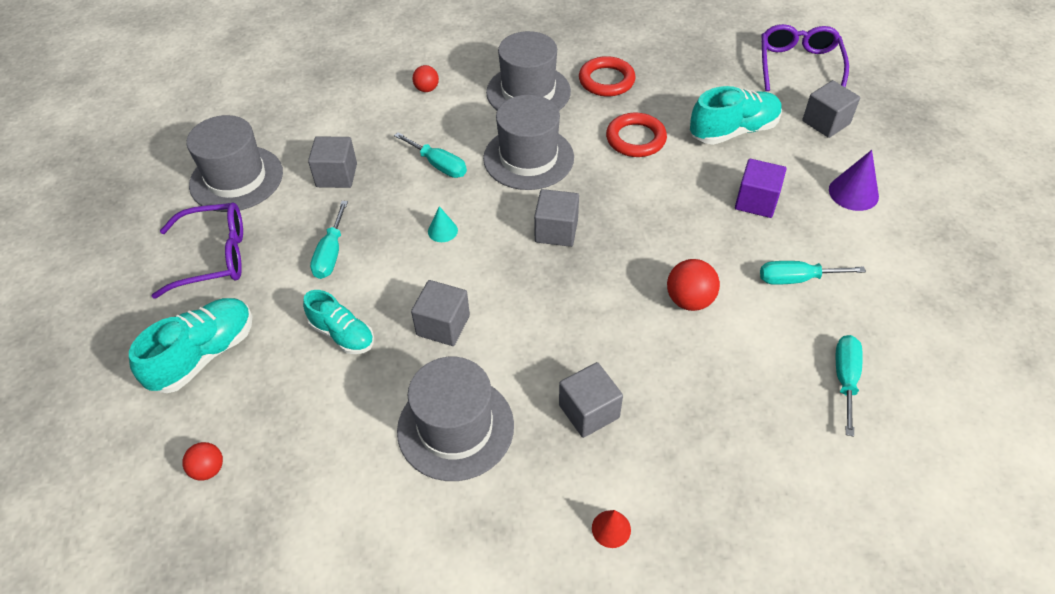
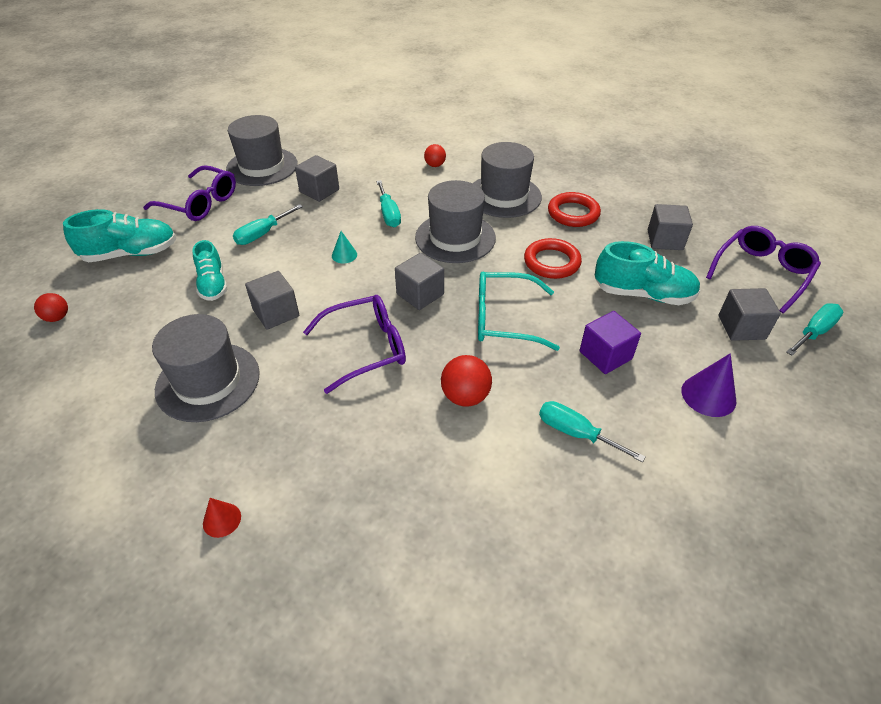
camera: 35 degrees right, 5 degrees down
(564, 308) = (366, 348): none -> purple glasses
(589, 411) = (302, 428): grey cube -> grey cube (665, 240)
(650, 214) = (504, 319): none -> turquoise glasses
(845, 379) = (532, 540): turquoise screwdriver -> turquoise screwdriver (814, 332)

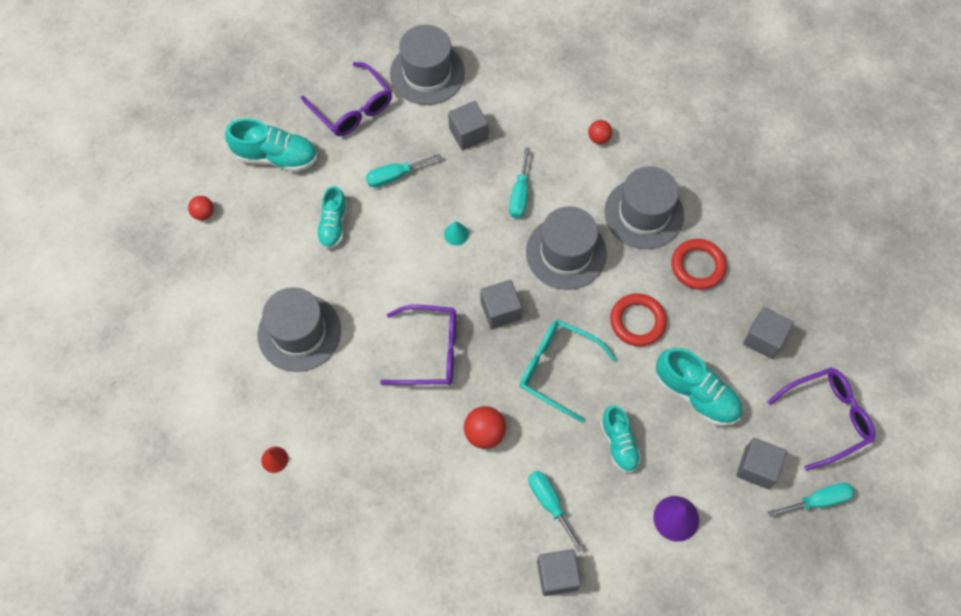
camera: 25 degrees right, 20 degrees up
(276, 313) = (373, 281): grey cube -> grey cube (557, 575)
(605, 355) = (619, 443): purple cube -> turquoise shoe

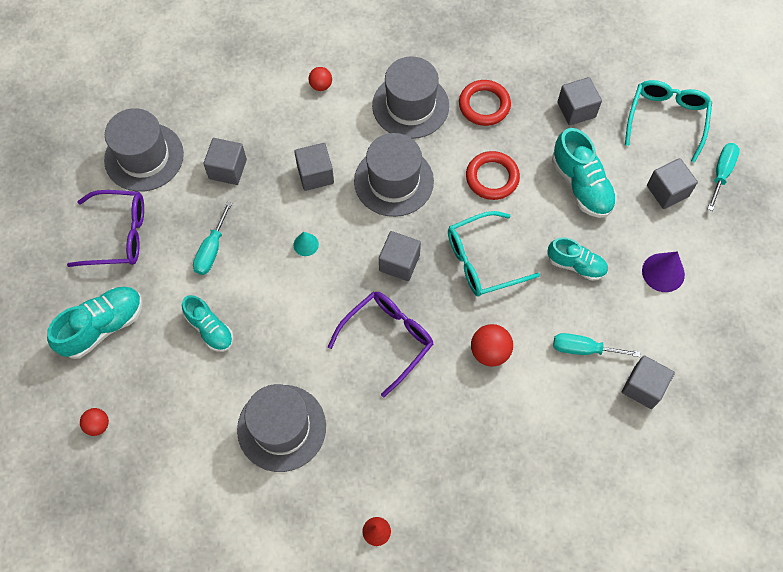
camera: 50 degrees left, 0 degrees up
(519, 195) = (315, 174): turquoise screwdriver -> grey cube
(696, 394) = (581, 185): turquoise shoe -> turquoise shoe turned 75 degrees clockwise
(826, 418) = (666, 119): purple glasses -> turquoise glasses

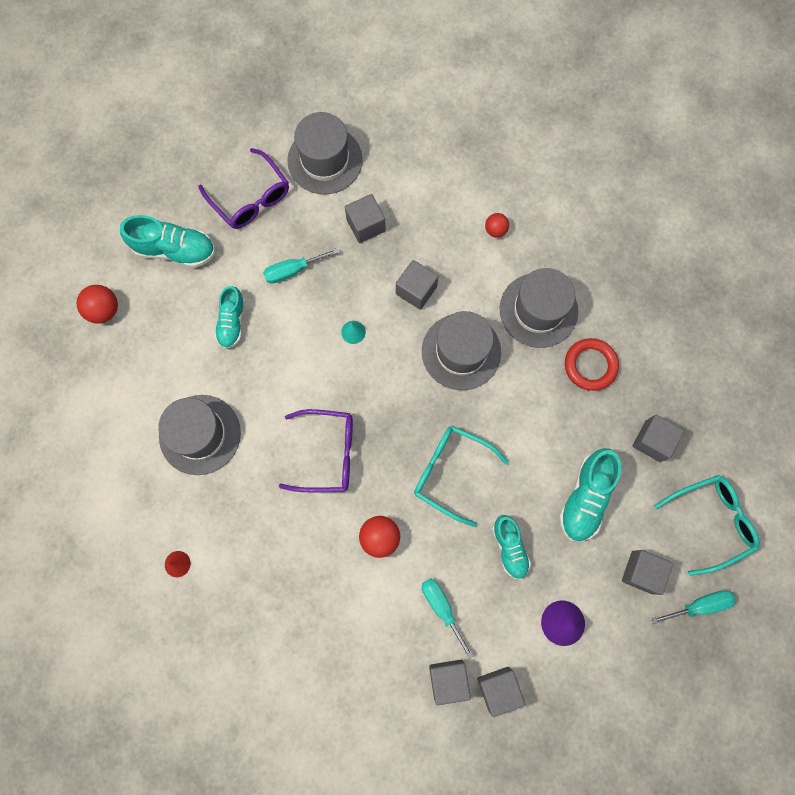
camera: 50 degrees right, 10 degrees up
(98, 425) = (104, 310): red ball -> red ball, size x1.56
(399, 263) = (396, 411): grey cube -> grey cube (498, 688)
(492, 178) = (530, 423): red ring -> none

